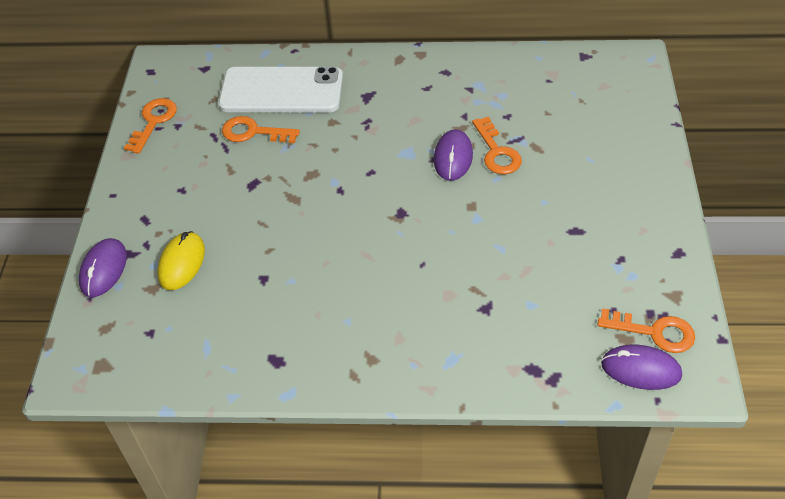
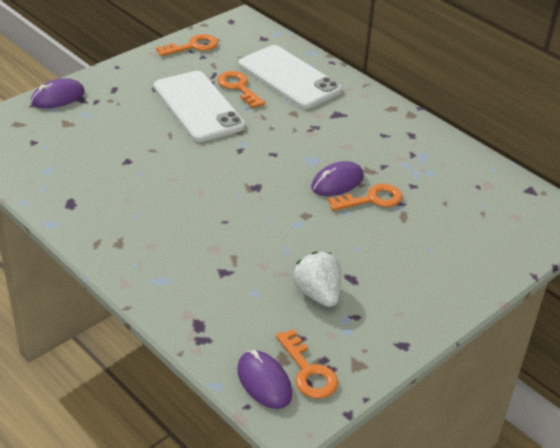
camera: 40 degrees right, 10 degrees down
(181, 263) = (99, 122): yellow mouse -> none
(246, 177) = (198, 107): none -> white phone
(497, 152) = (371, 199): orange key -> orange key turned 135 degrees counterclockwise
(573, 264) = (317, 294): none -> white strawberry

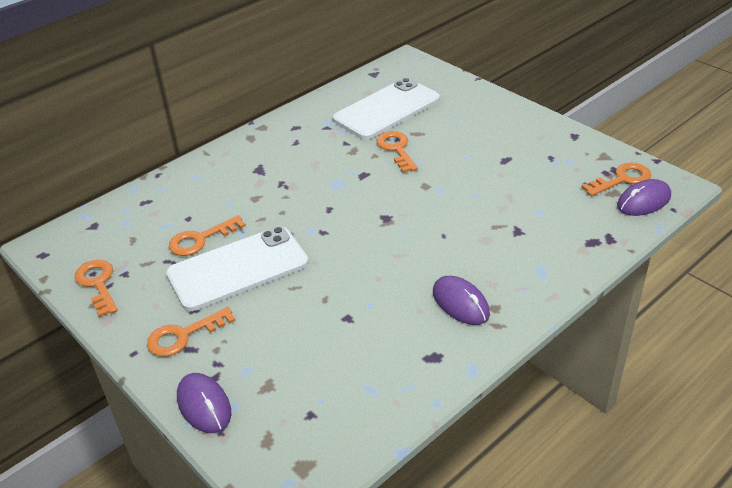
camera: 85 degrees left, 0 degrees up
(128, 86) = (184, 335): none -> orange key
(289, 77) = (185, 203): white phone -> white phone (387, 109)
(317, 294) = (530, 176): white strawberry -> none
(337, 182) = (373, 168): purple mouse -> purple mouse (460, 303)

